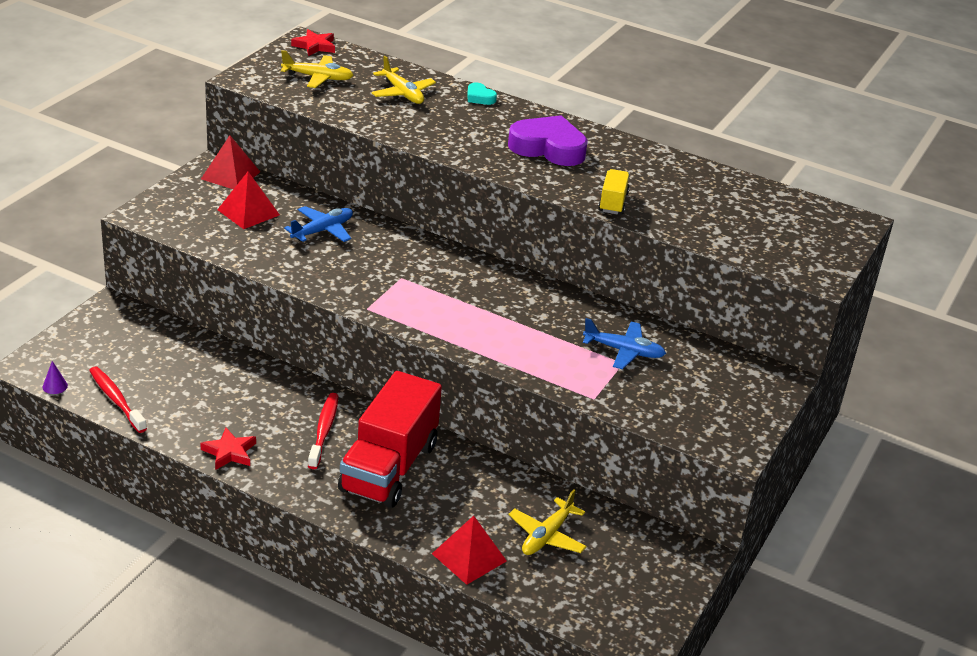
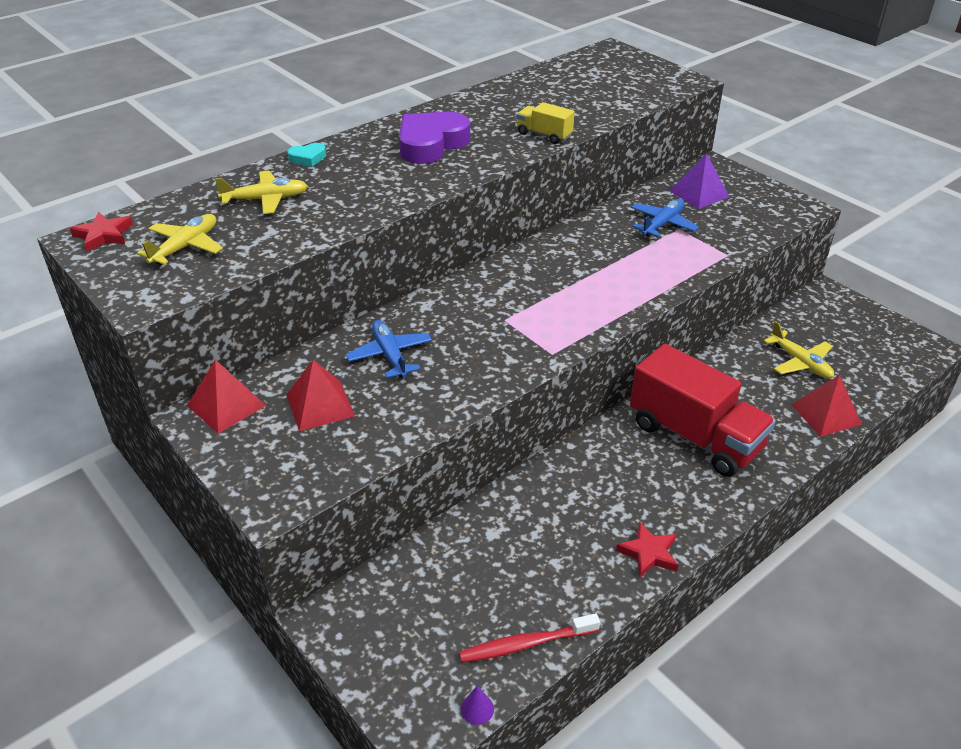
camera: 65 degrees left, 5 degrees up
(324, 430) = (628, 470): red toothbrush -> none
(707, 371) = (699, 193): none -> purple pyramid

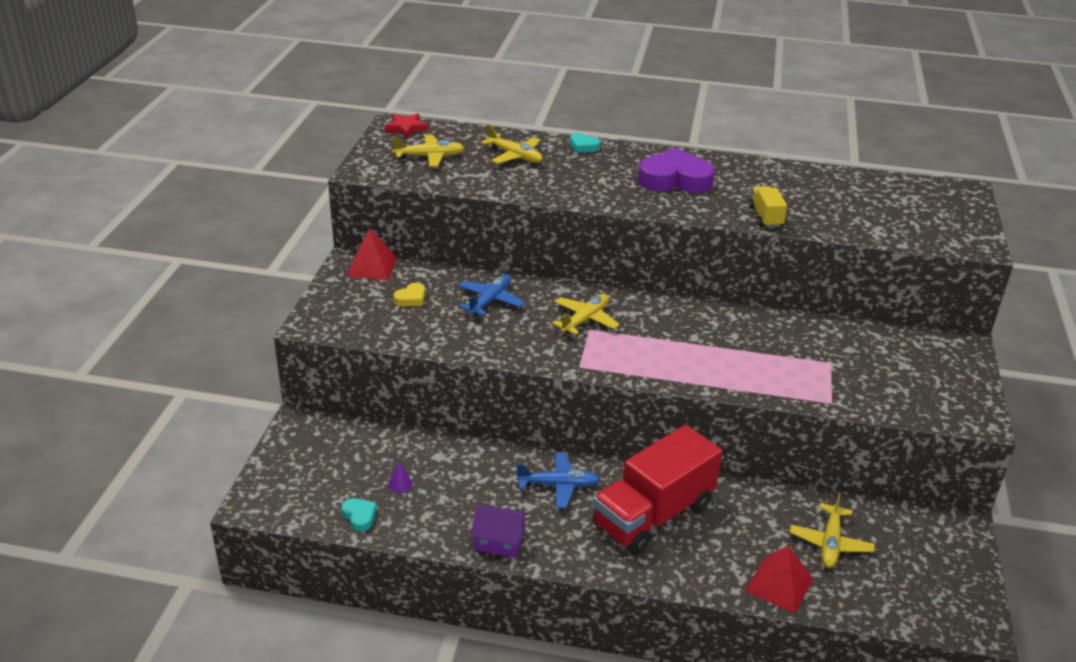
camera: 50 degrees right, 5 degrees down
(320, 405) = (411, 298): red pyramid -> yellow heart
(477, 709) = (291, 518): purple cone -> purple cone (400, 484)
(488, 315) = (585, 320): none -> yellow plane
(526, 644) = (359, 516): red toothbrush -> turquoise heart
(648, 553) = (499, 541): red star -> purple house
(662, 224) = (824, 351): blue plane -> blue plane (559, 485)
(695, 436) = (653, 515): red truck -> red truck turned 45 degrees clockwise
(699, 193) = (903, 352): purple pyramid -> none

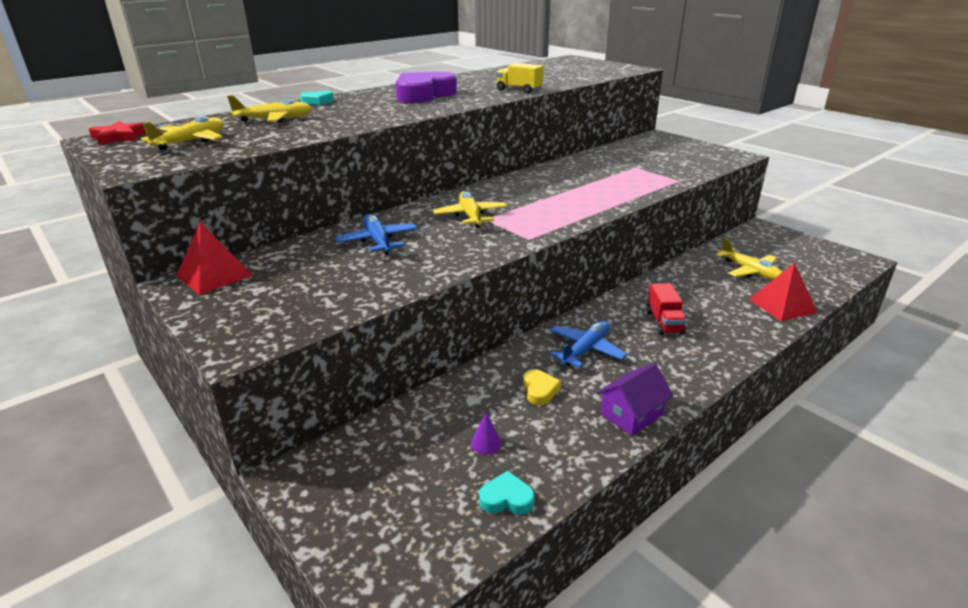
camera: 50 degrees left, 5 degrees down
(411, 298) = (305, 274): yellow heart -> yellow heart (540, 390)
(653, 515) = (664, 322): red truck -> red truck, size x0.45

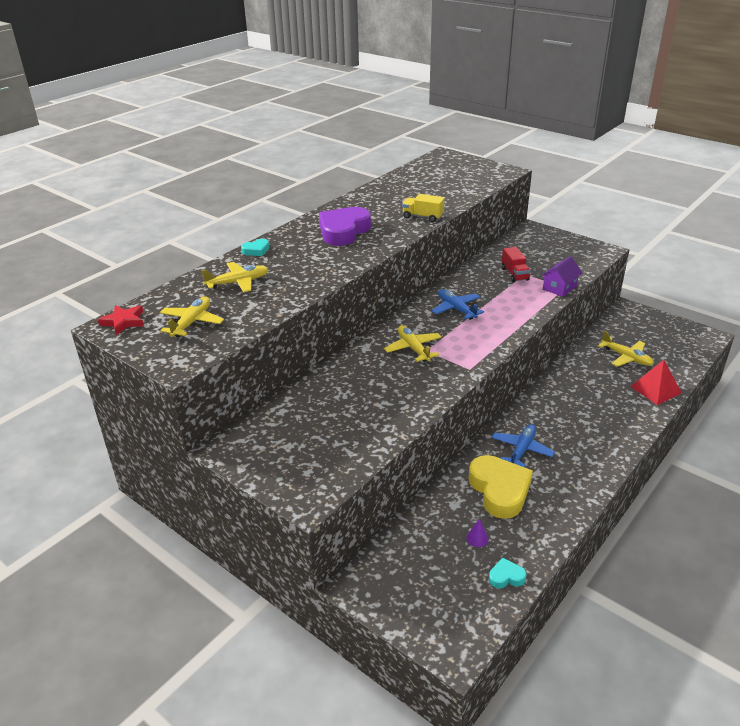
camera: 10 degrees left, 5 degrees up
(214, 275) = (244, 437): red pyramid -> none
(378, 241) = (353, 385): blue plane -> blue plane (456, 309)
(540, 390) = (499, 490): yellow heart -> yellow heart, size x2.22
(631, 414) = (569, 500): purple house -> purple house (559, 287)
(664, 322) = (572, 417): red truck -> red truck (514, 274)

